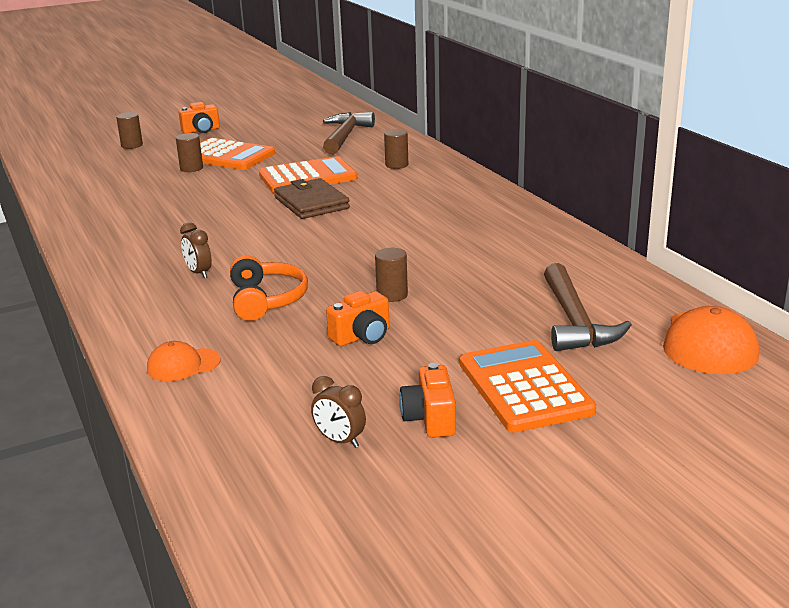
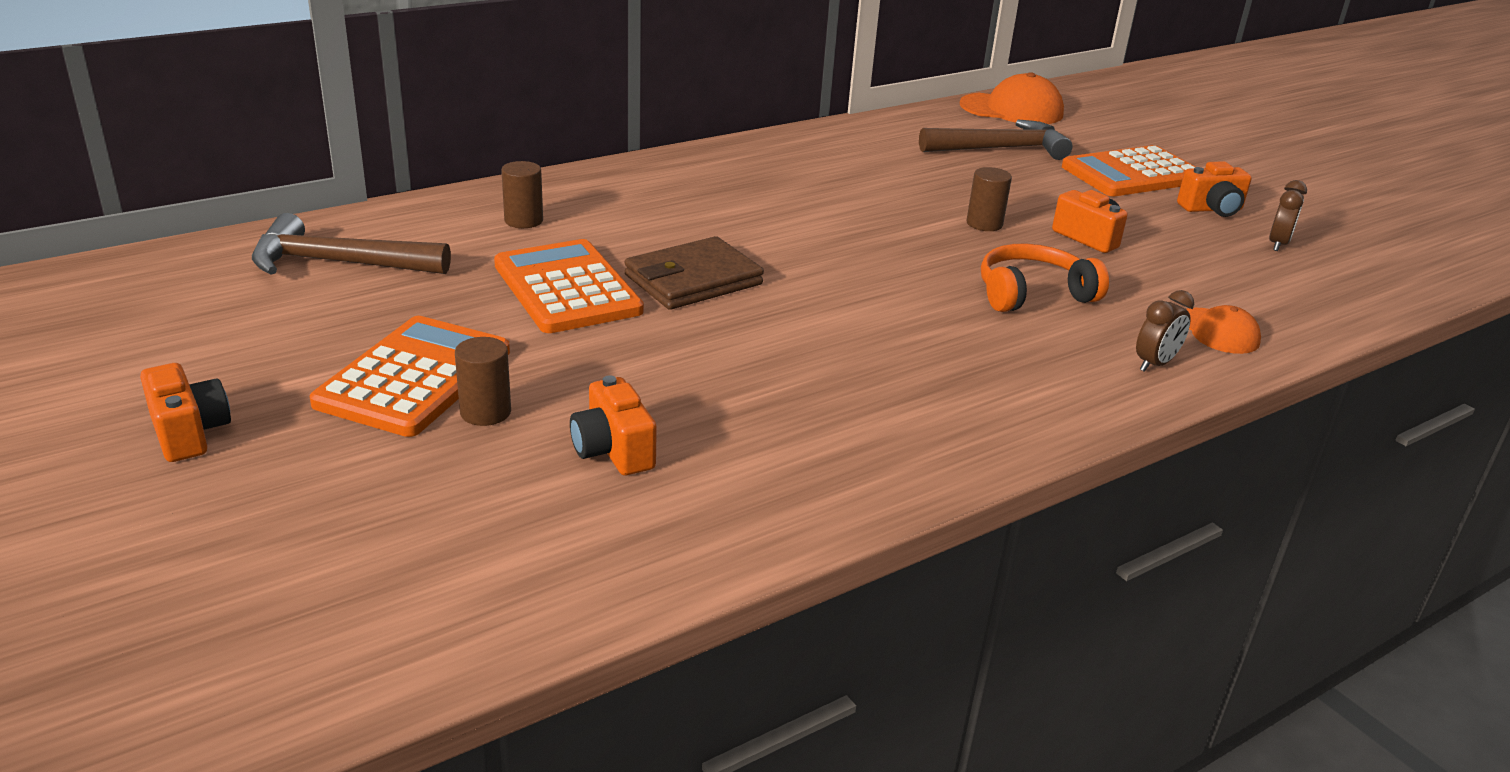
camera: 100 degrees left, 5 degrees up
(132, 145) = (263, 528): brown cylinder -> none
(146, 190) = (613, 450): none -> orange camera
(199, 273) = (976, 348): brown clock -> brown clock (1155, 364)

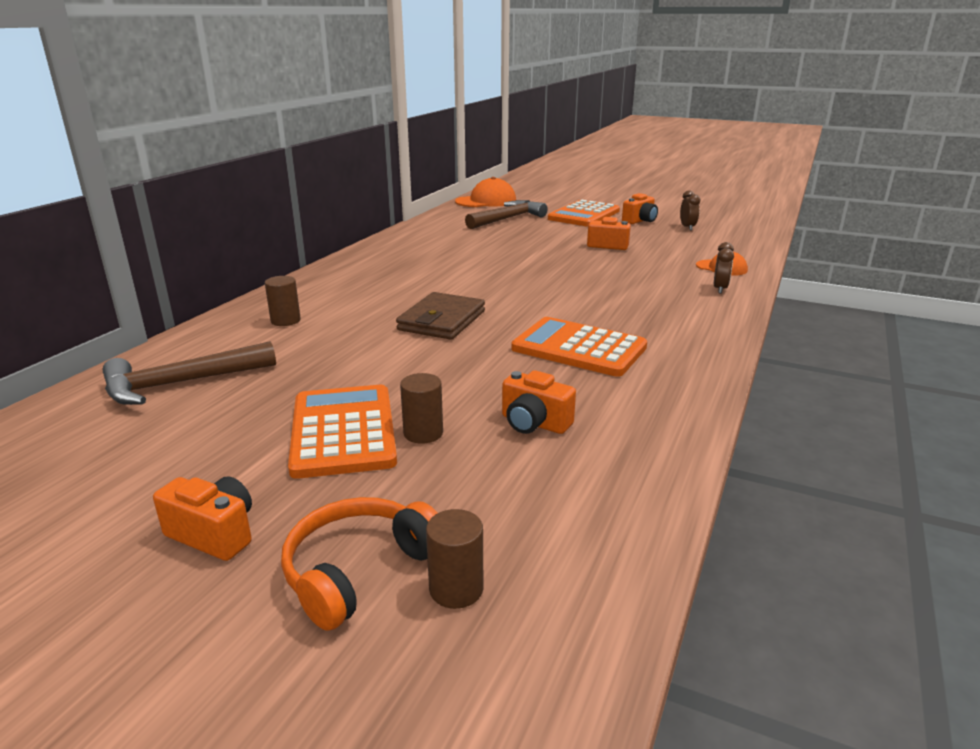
camera: 30 degrees left, 5 degrees down
(566, 288) = (371, 348): orange calculator -> orange calculator (579, 348)
(984, 224) = (552, 252): brown cylinder -> brown cylinder (456, 589)
(1033, 294) = (622, 276): orange headphones -> orange headphones (359, 570)

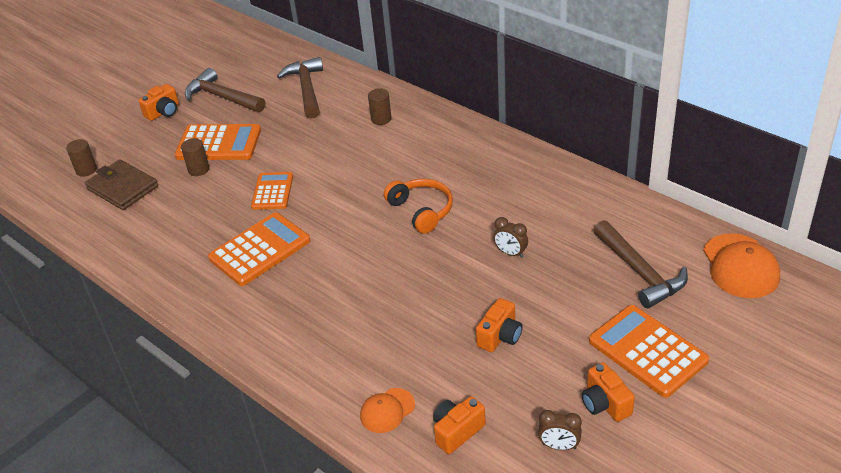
camera: 110 degrees right, 15 degrees up
(176, 465) = (222, 97): none -> brown hammer
(359, 570) = (115, 147): orange headphones -> orange headphones (421, 211)
(441, 320) = (344, 189): brown wallet -> brown wallet (122, 188)
(461, 361) = (272, 191): none -> orange calculator
(534, 423) = (180, 210): orange camera -> orange camera (457, 431)
(720, 289) = (329, 381): brown clock -> brown clock (510, 253)

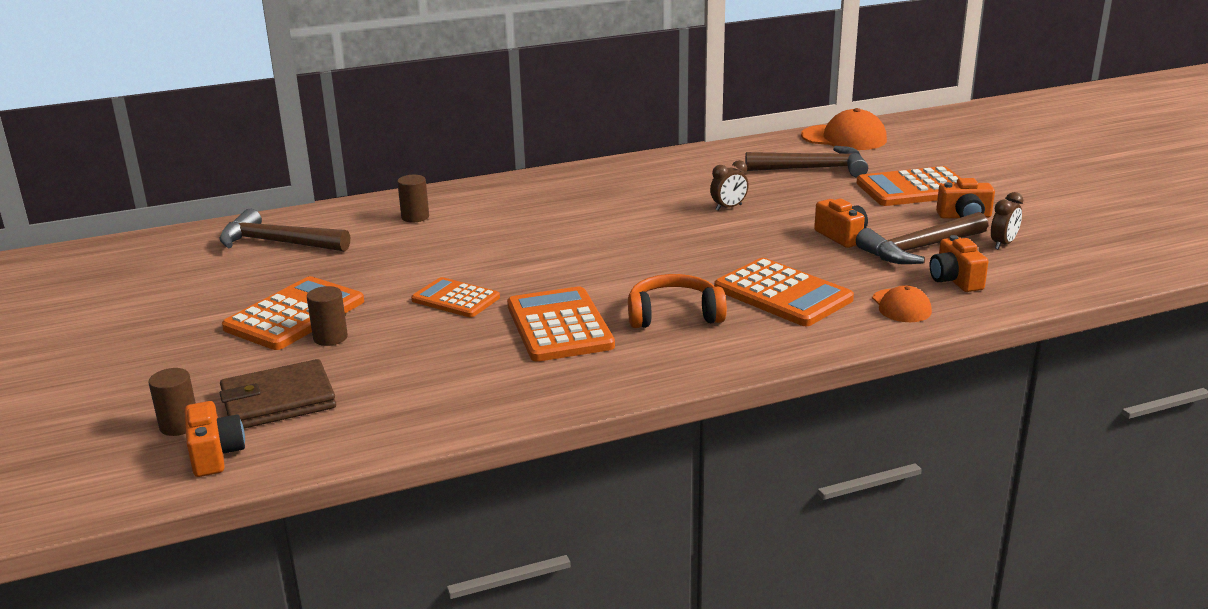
camera: 65 degrees left, 15 degrees down
(163, 112) = (144, 341): orange camera -> orange camera (215, 455)
(222, 97) = (191, 295): brown hammer -> brown hammer (919, 249)
(369, 337) = (783, 294): none -> orange calculator
(421, 211) = (610, 230): orange headphones -> orange headphones (674, 315)

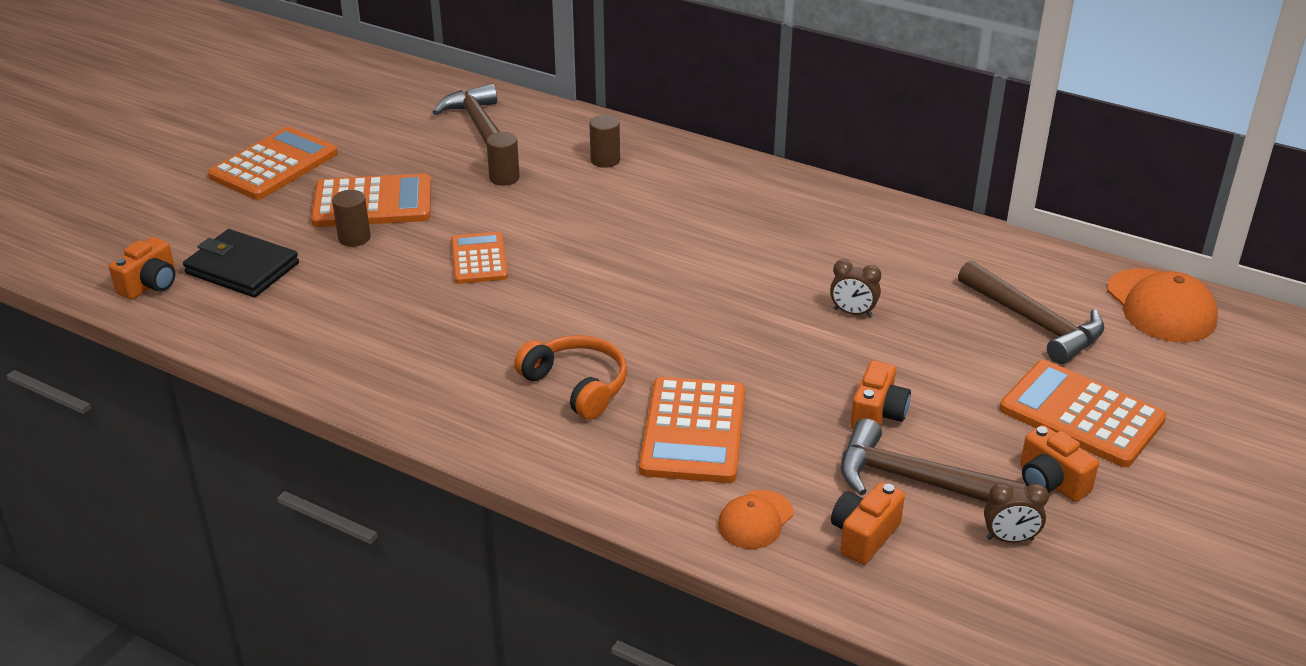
camera: 50 degrees right, 10 degrees up
(179, 425) = (174, 248): brown cylinder -> brown cylinder (504, 178)
(278, 401) = (242, 268): brown wallet -> black wallet
(559, 326) = (488, 334): orange calculator -> orange calculator (274, 165)

